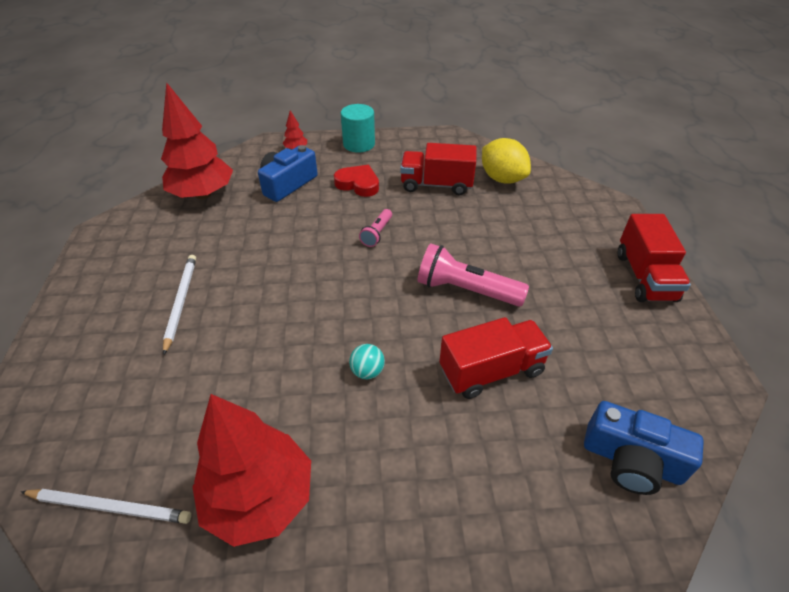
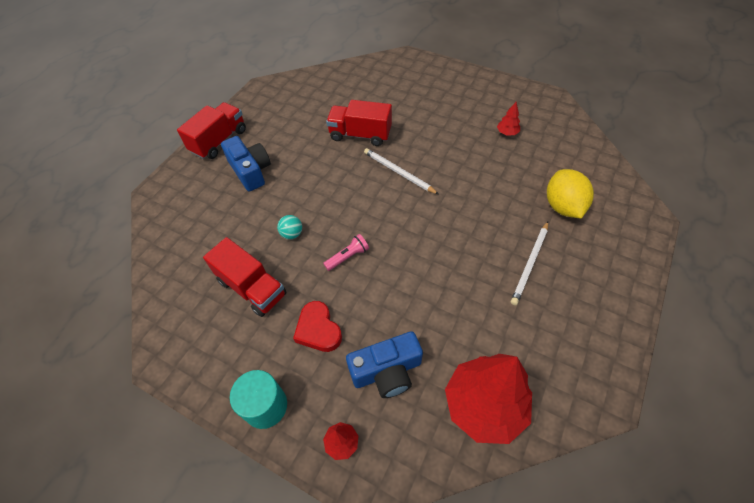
camera: 145 degrees left, 10 degrees up
(110, 507) = (581, 157): white pencil -> white pencil (398, 172)
(260, 498) = (507, 133): red tree -> red tree, size x0.41
(367, 371) = (425, 162): turquoise ball -> turquoise ball (292, 234)
(466, 290) = (328, 181): pink flashlight -> none
(502, 179) = (193, 264): yellow lemon -> yellow lemon (562, 206)
(631, 460) = (339, 83): blue camera -> blue camera (250, 171)

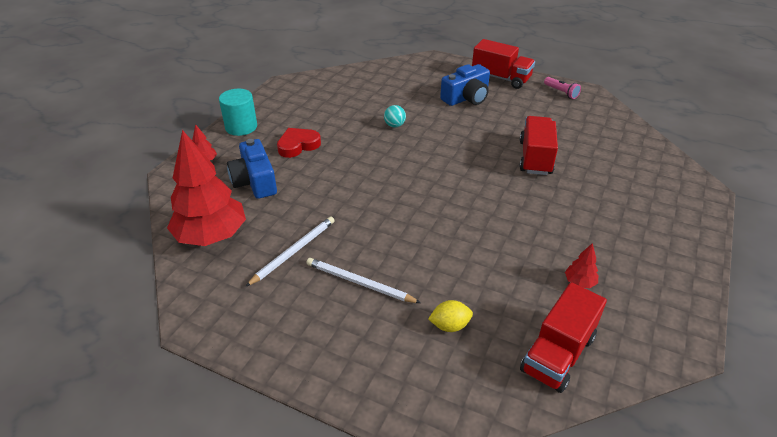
camera: 85 degrees right, 15 degrees down
(252, 288) = (340, 111): red truck -> red truck (558, 354)
(348, 257) = (369, 157): pink flashlight -> pink flashlight (561, 92)
(398, 172) = (483, 186): white pencil -> white pencil (294, 251)
(562, 206) = (450, 325): yellow lemon -> yellow lemon, size x0.56

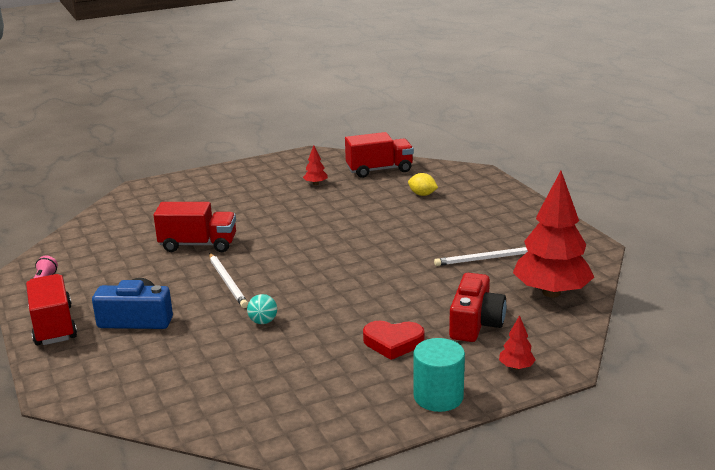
camera: 140 degrees left, 15 degrees down
(255, 181) = (475, 323): blue camera -> red camera
(359, 283) = (455, 227): white pencil -> white pencil (227, 282)
(535, 158) = (198, 245): red truck -> red truck turned 135 degrees counterclockwise

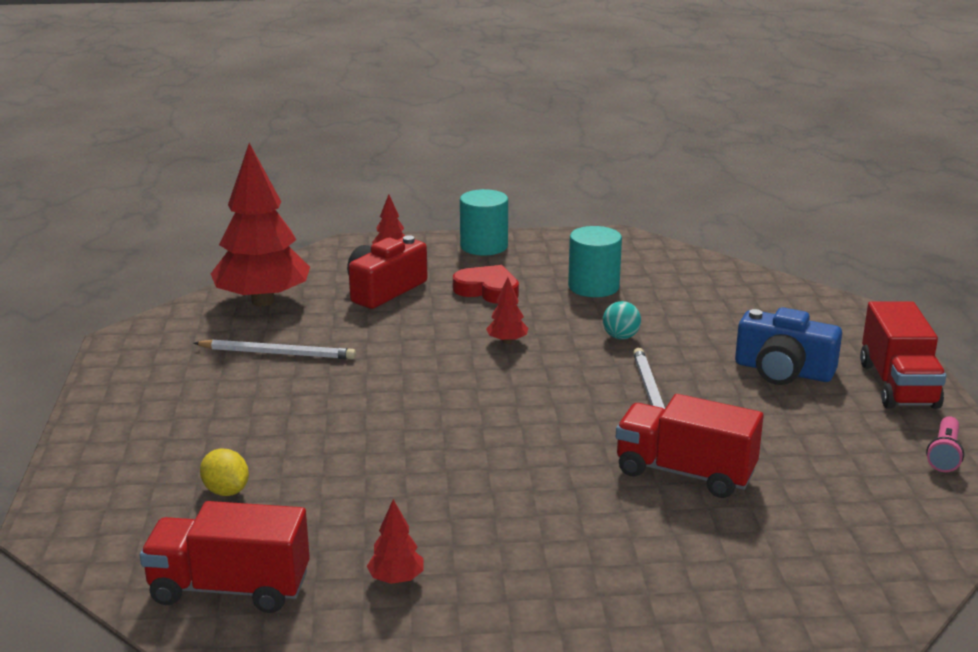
camera: 160 degrees left, 0 degrees up
(305, 368) = (593, 287): none -> turquoise cylinder
(344, 300) = (507, 341): none -> red tree

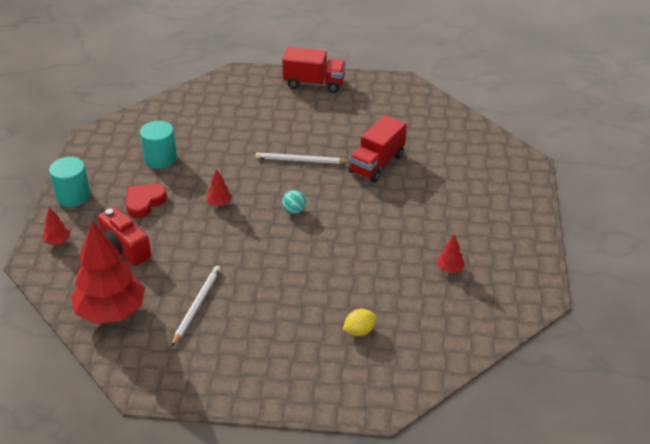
camera: 80 degrees left, 15 degrees up
(230, 588) = (450, 329): red truck -> none
(620, 337) = (231, 159): turquoise ball -> turquoise ball (294, 211)
(783, 371) = (289, 113): blue camera -> none
(944, 454) = (378, 88): pink flashlight -> none

